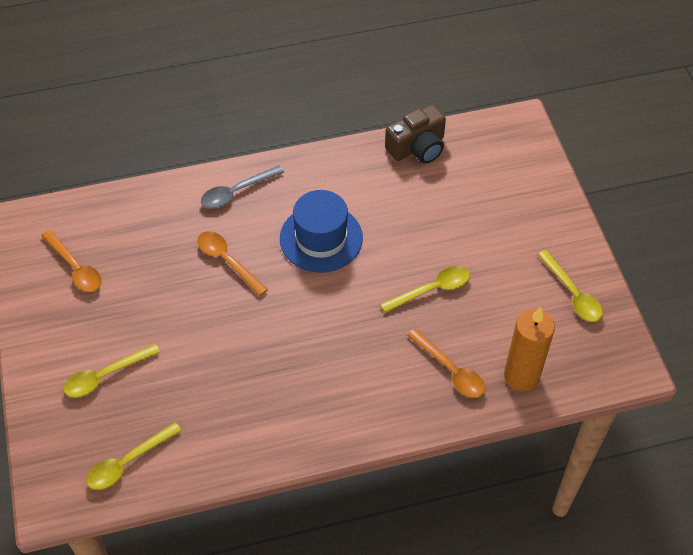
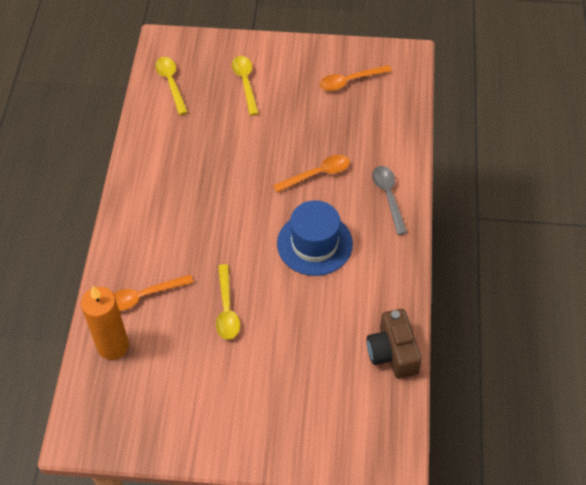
camera: 110 degrees right, 0 degrees up
(572, 293) = (172, 421): yellow spoon -> none

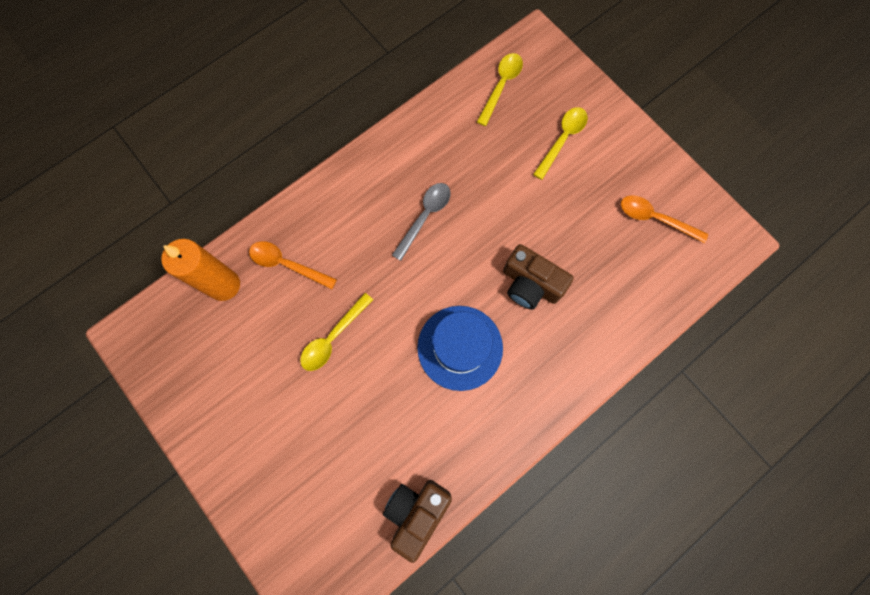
camera: 45 degrees right, 20 degrees up
(317, 174) = (530, 284): orange spoon -> brown camera
(388, 197) = (568, 364): grey spoon -> grey spoon (425, 217)

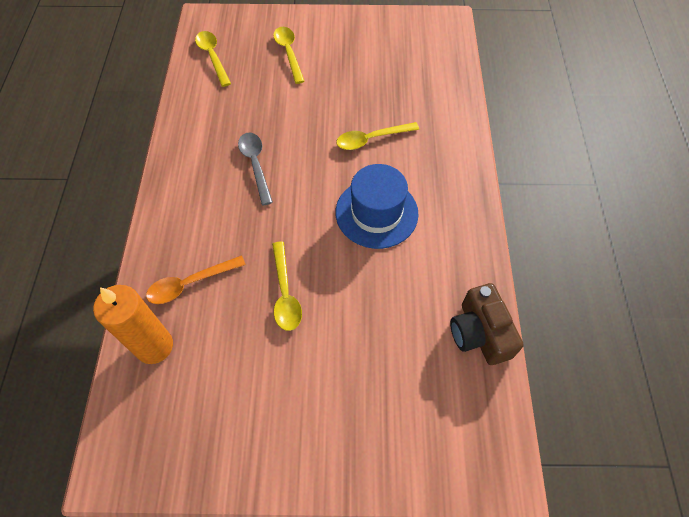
camera: 50 degrees left, 15 degrees down
(530, 284) = (371, 139): brown camera -> yellow spoon
(655, 218) = (394, 46): orange spoon -> none

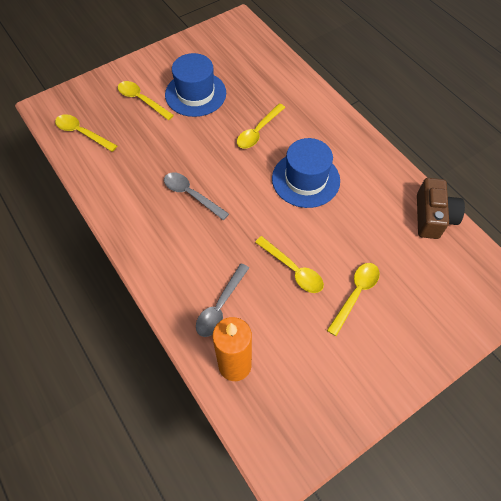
camera: 35 degrees left, 0 degrees up
(190, 283) = (220, 306): orange spoon -> grey spoon
(324, 358) = (355, 294): none -> yellow spoon
(343, 72) = (195, 94): none -> blue hat
(479, 333) = (432, 217): brown camera -> brown camera turned 120 degrees counterclockwise

